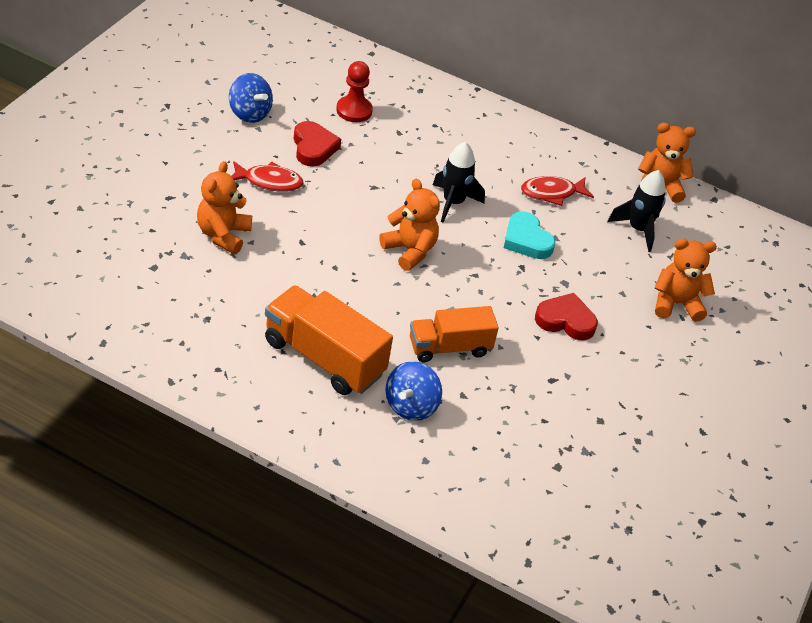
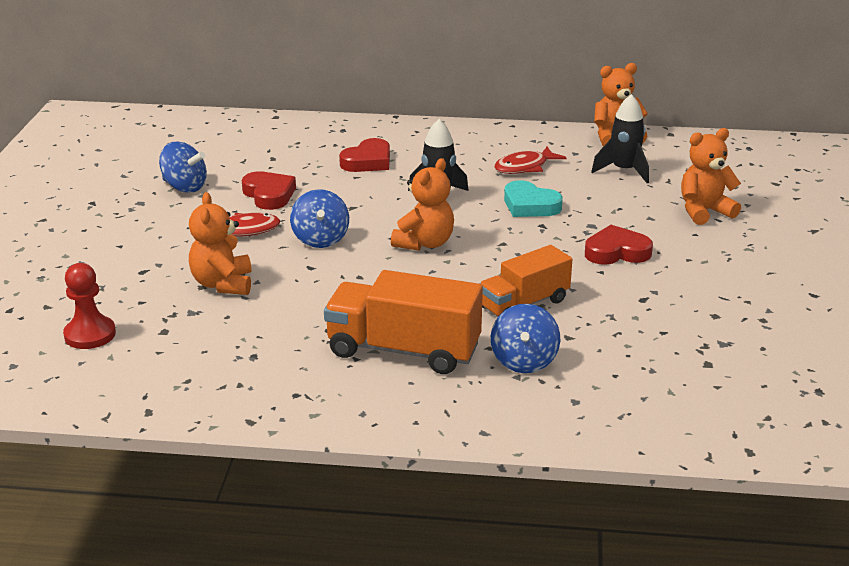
camera: 15 degrees left, 15 degrees down
(327, 215) = (320, 239): none -> blue spinning top
(354, 110) = (289, 159): red pawn -> red pawn (90, 334)
(409, 250) = (424, 243): orange teddy bear -> orange teddy bear turned 90 degrees clockwise
(419, 137) = (368, 161): none -> red heart

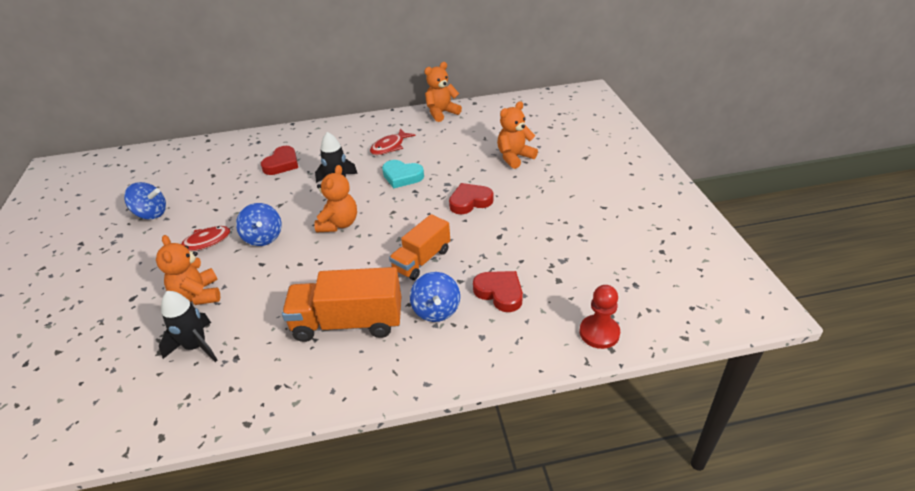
camera: 15 degrees left, 10 degrees up
(90, 334) = (98, 371): red pawn -> red pawn (599, 333)
(269, 195) = (217, 207): red heart -> red heart (500, 293)
(623, 171) = (454, 136): black rocket -> black rocket (196, 346)

